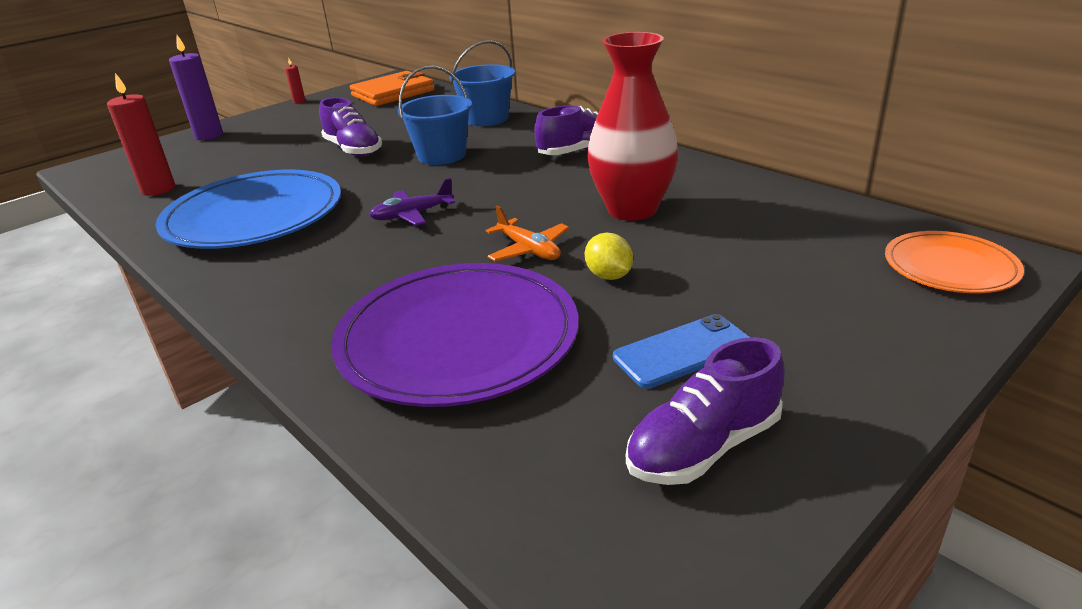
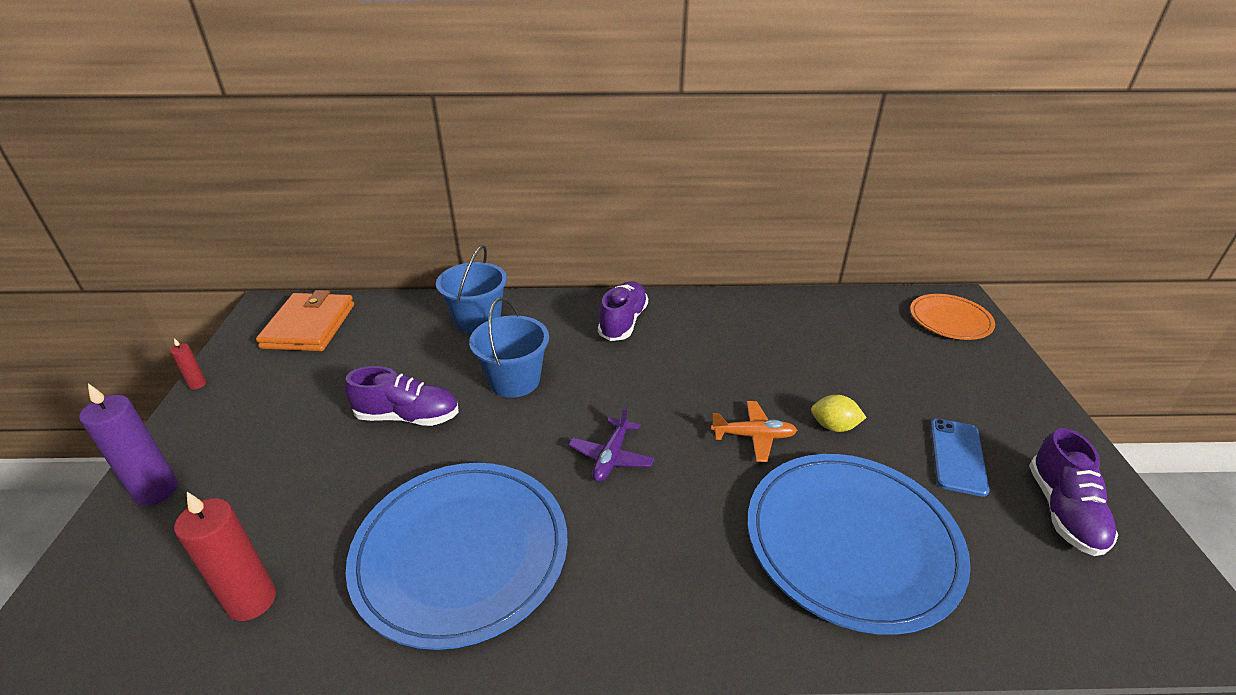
camera: 50 degrees left, 5 degrees up
(458, 339) = (851, 542): purple plate -> blue plate
(632, 209) = (750, 361): red vase -> none

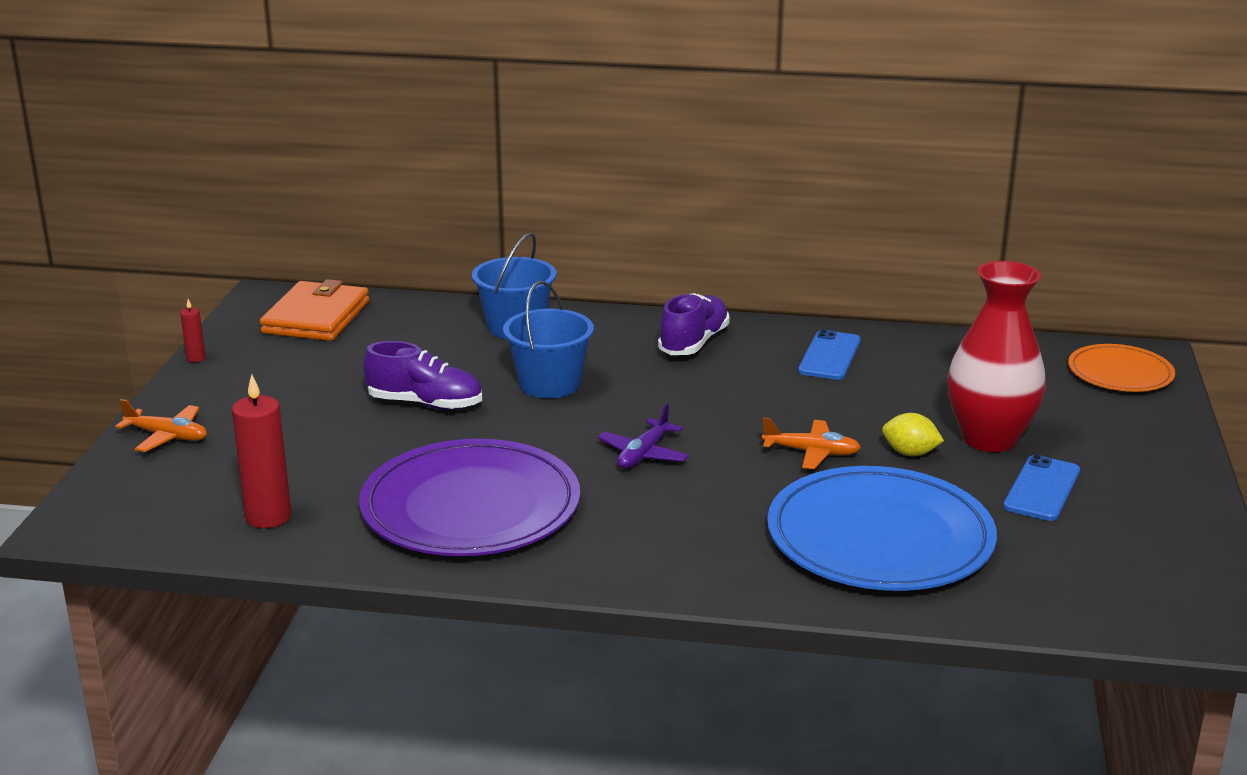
camera: 10 degrees right, 10 degrees down
(156, 490) = (167, 436): purple candle -> orange plane
(461, 553) = (471, 507): blue plate -> purple plate
(731, 325) = (829, 356): none -> blue phone
(888, 401) = (989, 439): none -> red vase
(1063, 511) = (1134, 539): purple shoe -> none

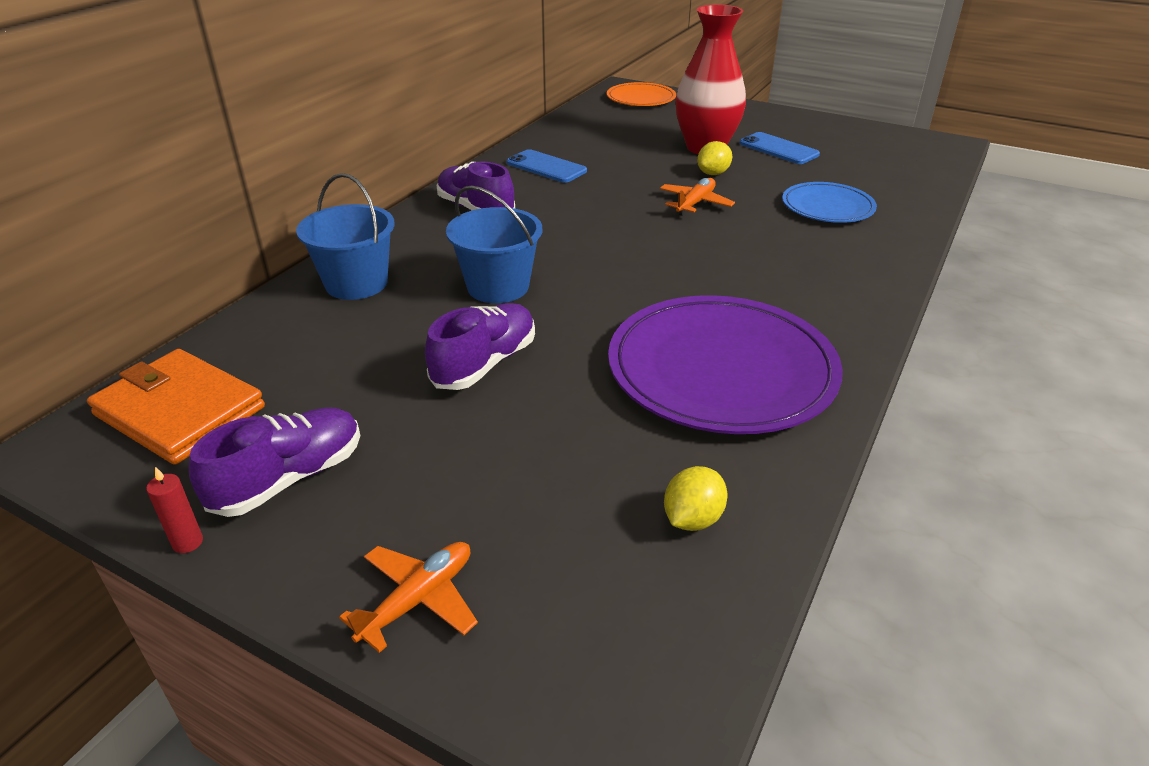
camera: 70 degrees left, 10 degrees up
(261, 370) = (289, 479): none -> purple shoe
(268, 517) = (692, 519): red candle -> yellow lemon
(643, 454) = (662, 267): purple plane -> none
(880, 538) = (827, 207): blue plate -> blue plate, size x0.55

